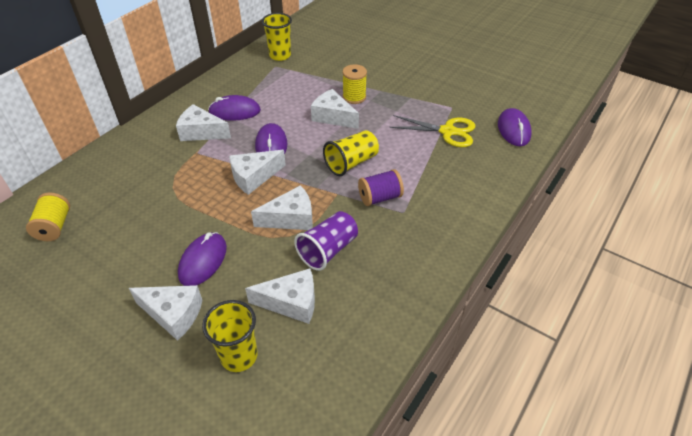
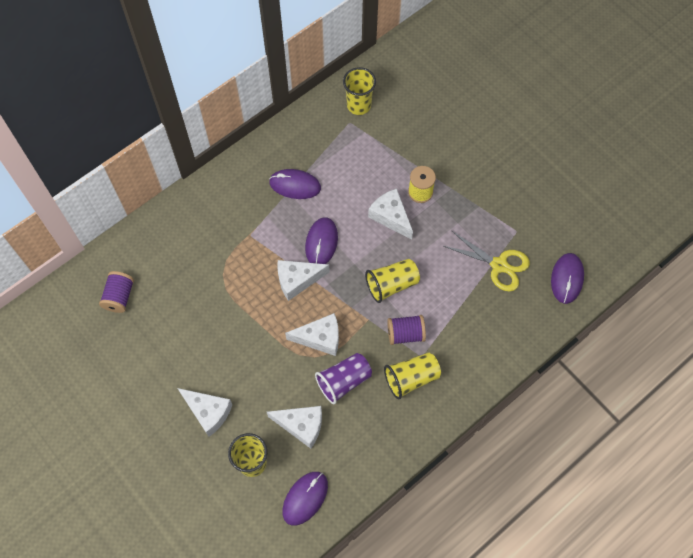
camera: 15 degrees right, 20 degrees up
(54, 227) = (119, 296): yellow spool -> purple spool
(201, 132) = (258, 208): white cheese -> none
(203, 261) = (238, 366): purple mouse -> purple mouse (305, 498)
(400, 232) = (411, 378): none -> yellow cup

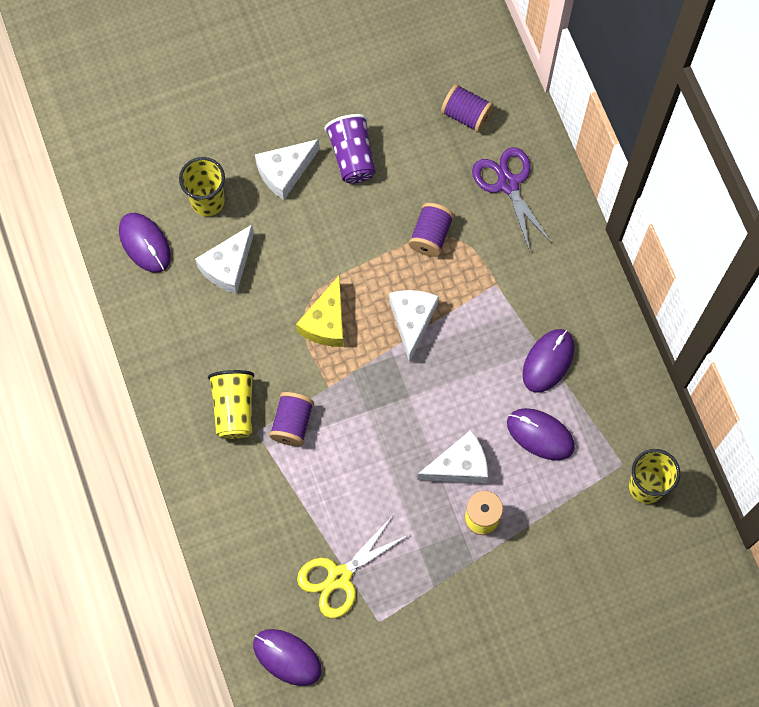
camera: 110 degrees right, 5 degrees up
(168, 251) = (507, 183): none -> purple scissors
(226, 289) = (430, 235): none -> purple spool
(320, 338) = (326, 322): white cheese -> yellow cheese
(321, 243) = (453, 366): purple mouse -> purple mouse (540, 435)
(344, 381) = (261, 330): purple cup -> purple cup (352, 156)
(391, 284) = (363, 431): yellow cup -> none

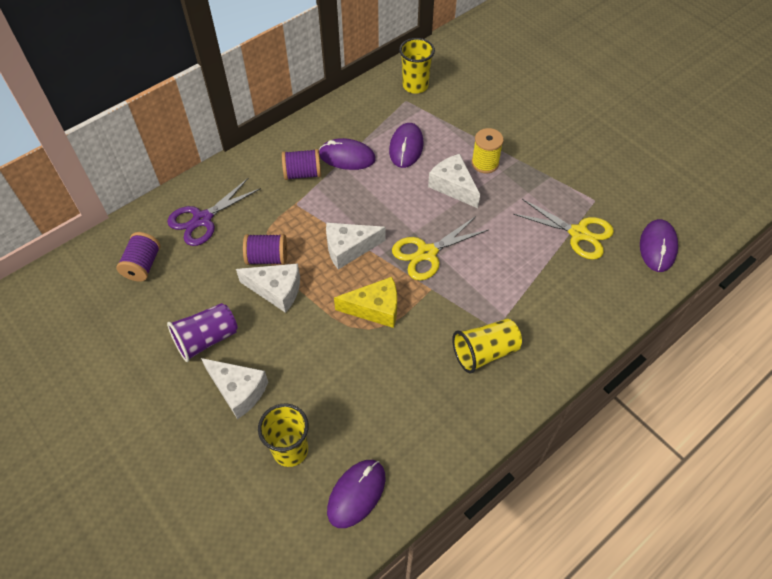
camera: 110 degrees left, 15 degrees down
(228, 266) = (352, 406): white cheese -> white cheese (276, 290)
(292, 423) = (475, 304): purple spool -> purple spool (302, 173)
(375, 399) = (427, 253): none -> yellow scissors

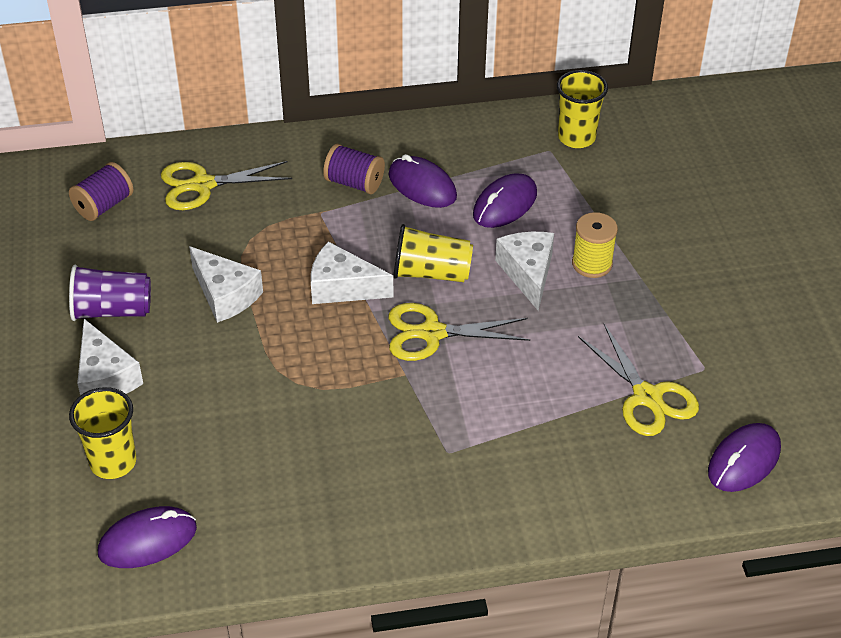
camera: 30 degrees right, 10 degrees down
(202, 219) = (202, 185): purple scissors -> yellow scissors
(267, 258) = (242, 256): purple spool -> none
(375, 308) = (321, 364): yellow cheese -> none
(485, 352) = (412, 472): yellow cup -> yellow cup (431, 273)

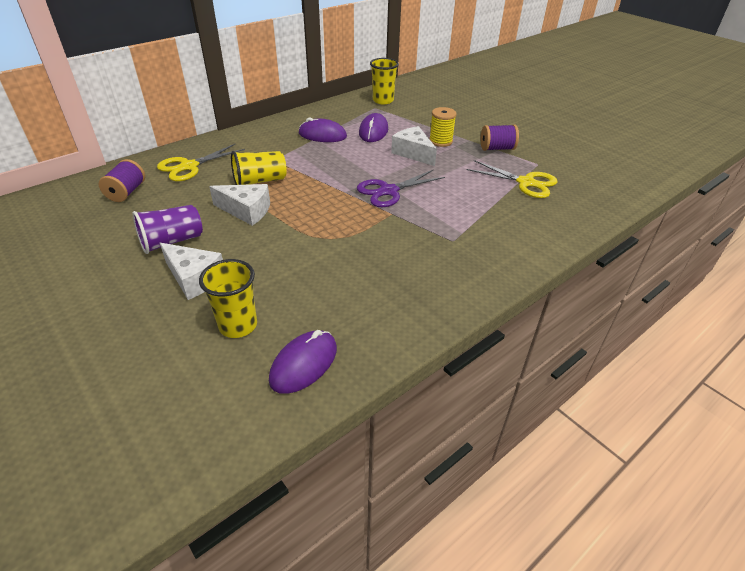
camera: 30 degrees left, 5 degrees down
(342, 287) = (317, 187): white cheese -> none
(354, 183) = (283, 143): purple spool -> purple spool (497, 148)
(431, 273) = (362, 167): yellow cup -> yellow cup (260, 181)
(431, 333) = (388, 191): yellow scissors -> purple scissors
(744, 460) = (598, 192): purple mouse -> none

